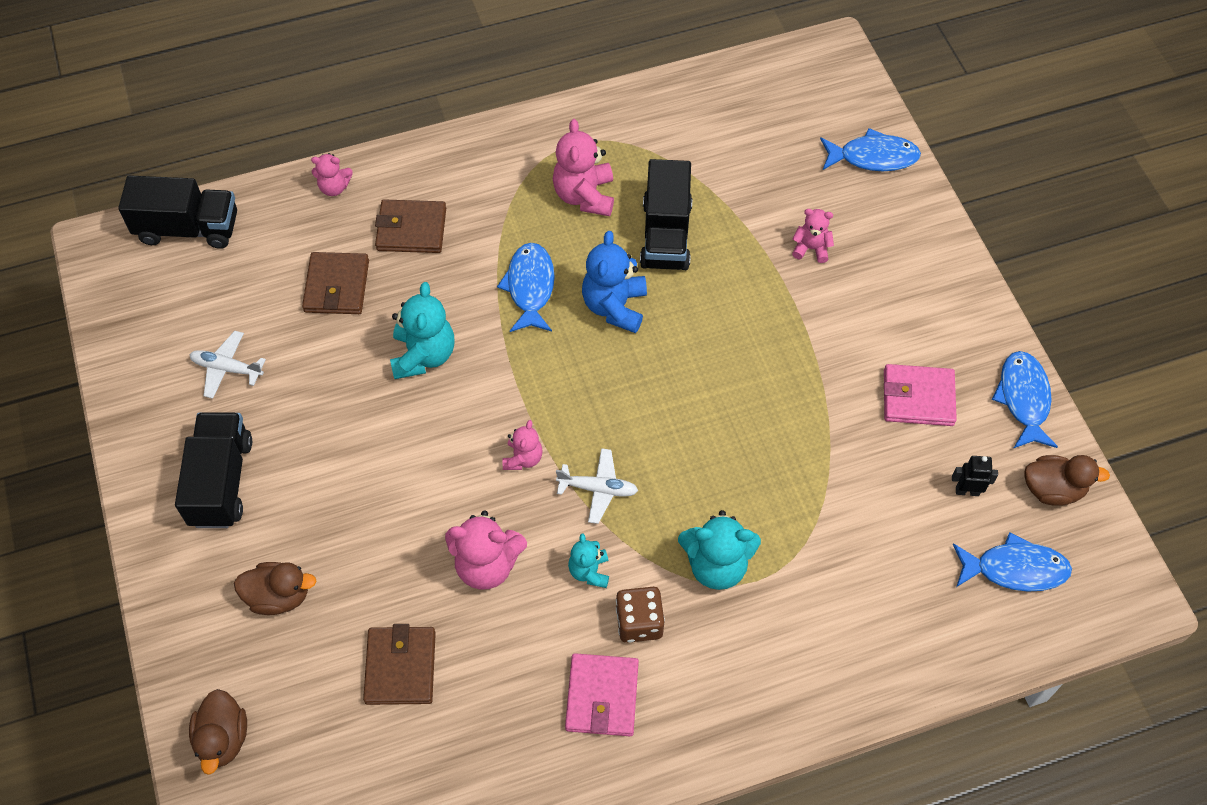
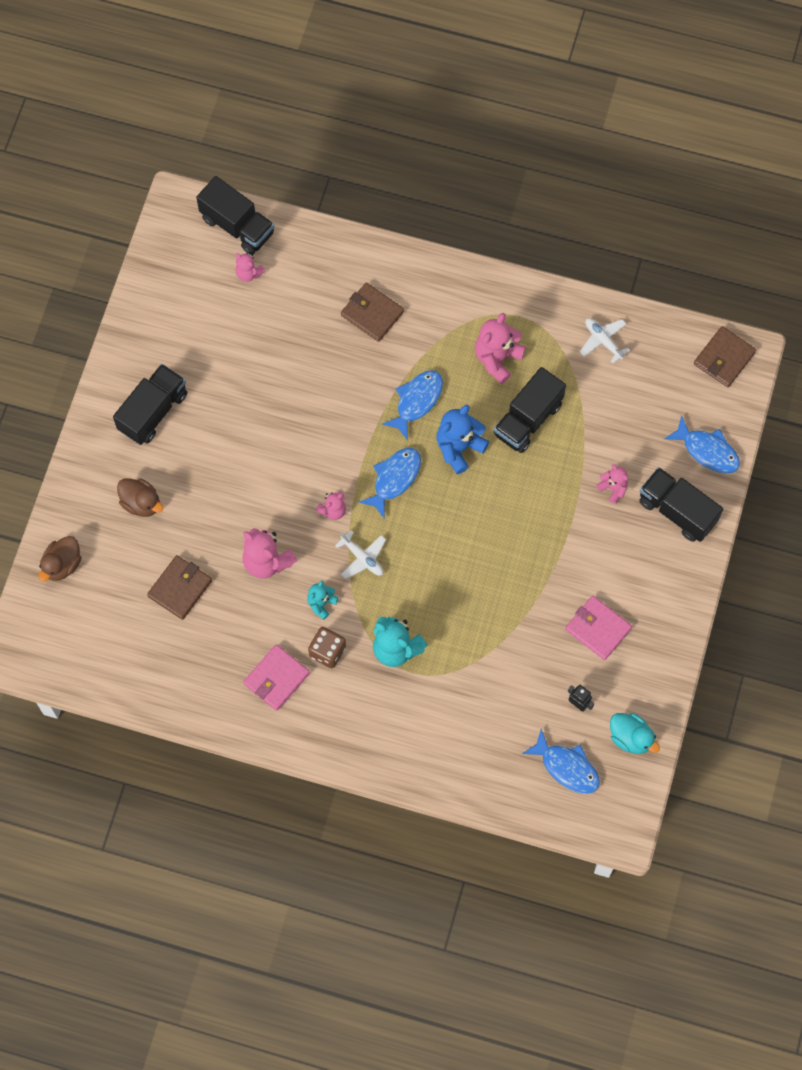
camera: 35 degrees right, 10 degrees up
(227, 368) = (201, 339): white plane -> white plane (603, 341)
(334, 187) = (345, 252): pink teddy bear -> pink teddy bear (249, 273)
(336, 286) = (300, 325): brown wallet -> brown wallet (724, 358)
(423, 355) = (321, 405): turquoise teddy bear -> none
(894, 230) = (677, 511): none -> black truck
(1023, 398) = (663, 672): blue fish -> blue fish (394, 479)
(1052, 489) = (631, 738): brown duck -> turquoise duck

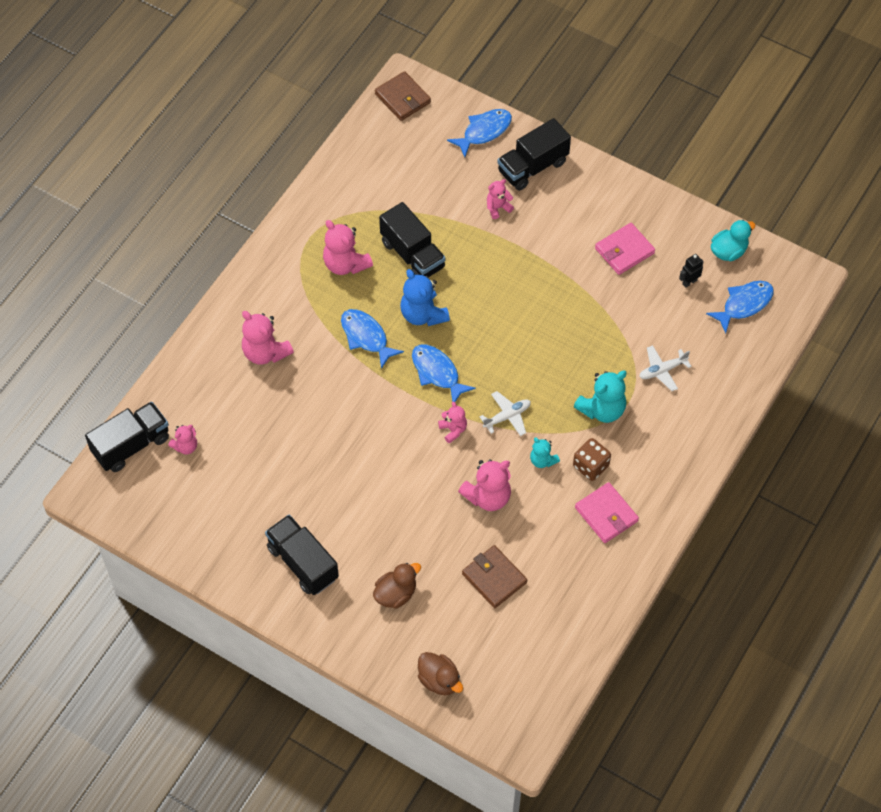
camera: 75 degrees left, 10 degrees down
(372, 313) = (265, 352): brown wallet -> pink teddy bear
(603, 341) = (356, 180): white plane -> white plane (662, 370)

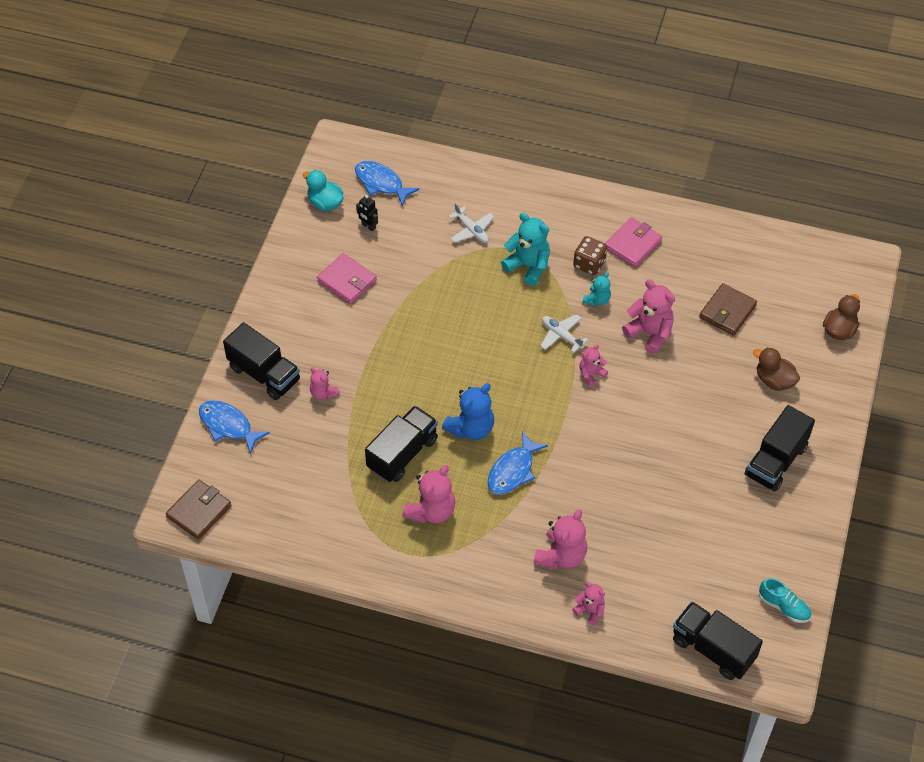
camera: 105 degrees left, 5 degrees down
(149, 516) = (784, 606): none -> turquoise shoe
(185, 446) = (695, 597): pink teddy bear -> pink teddy bear (590, 610)
(437, 372) = (533, 401): blue fish -> none

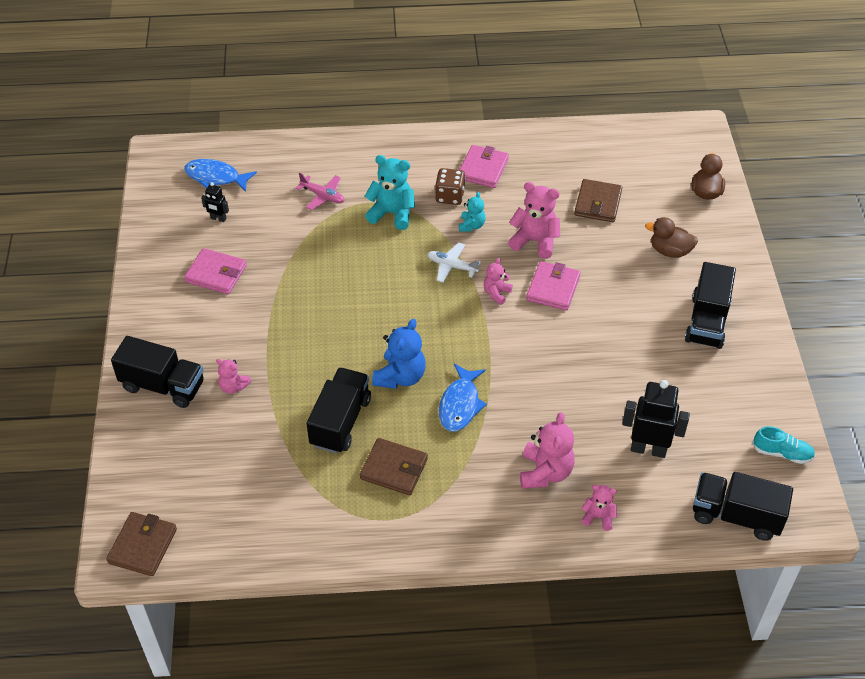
camera: 20 degrees left, 5 degrees down
(228, 425) = (143, 448): blue fish -> none
(325, 203) = (165, 209): turquoise duck -> none
(431, 511) = (394, 469): pink teddy bear -> brown wallet
(471, 230) = (323, 196): white plane -> pink plane
(646, 385) = (553, 288): none -> pink wallet
(663, 564) = (648, 449): none -> black robot

